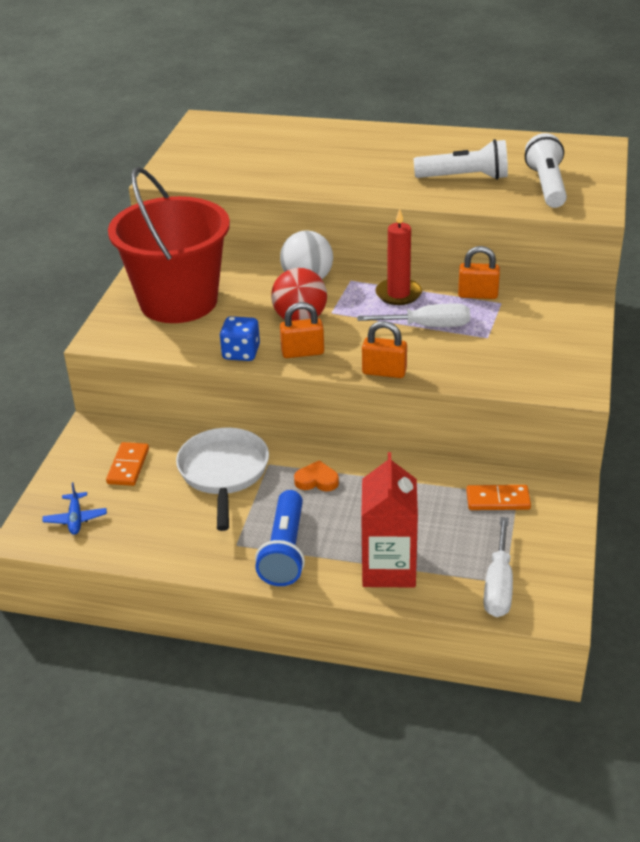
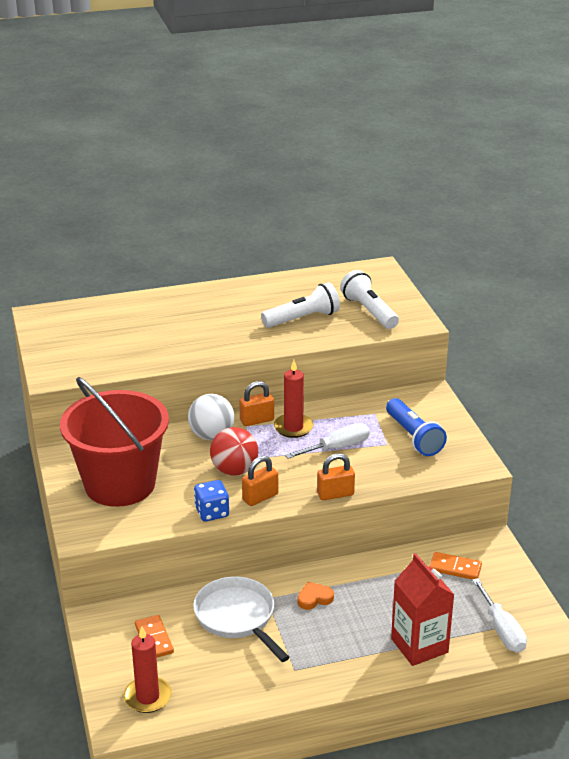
camera: 30 degrees left, 5 degrees down
(75, 519) = (147, 697): blue plane -> red candle
(285, 551) = (335, 660): blue flashlight -> blue flashlight (414, 437)
(477, 295) = (353, 412): orange padlock -> orange padlock (257, 420)
(498, 500) = (455, 568): orange domino -> orange domino turned 45 degrees clockwise

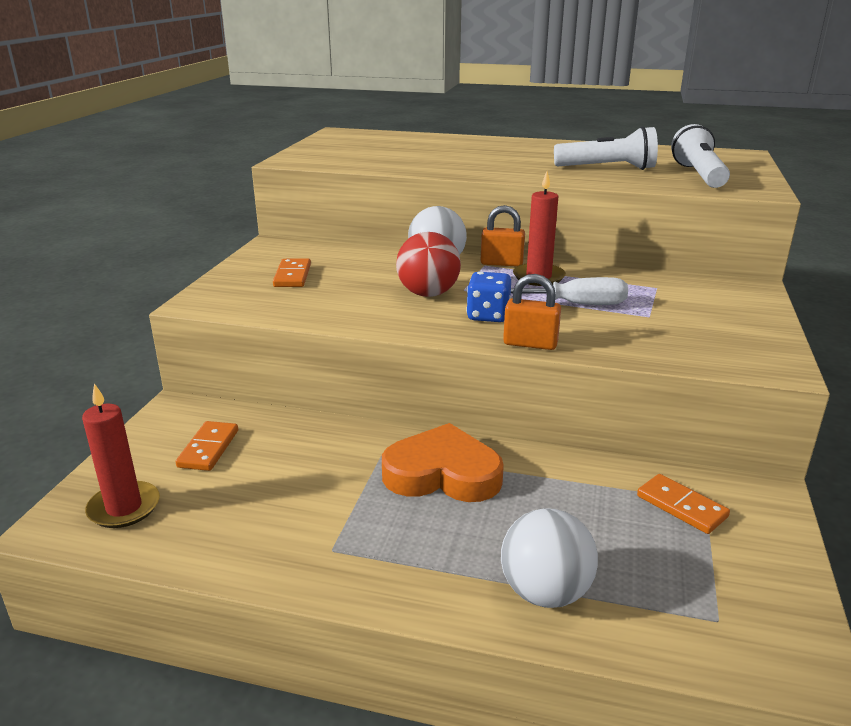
camera: 30 degrees right, 5 degrees down
(120, 484) = (292, 276): red bucket -> orange domino
(212, 512) = (357, 321): blue dice -> blue dice (488, 316)
(237, 617) = (326, 460): white pan -> none
(260, 497) = (430, 322): orange padlock -> none
(314, 598) = (443, 473): orange heart -> orange heart, size x2.10
(414, 437) = (694, 318): blue flashlight -> none
(419, 645) = (545, 592): red carton -> white ball
(502, 630) = (709, 625): white screwdriver -> none

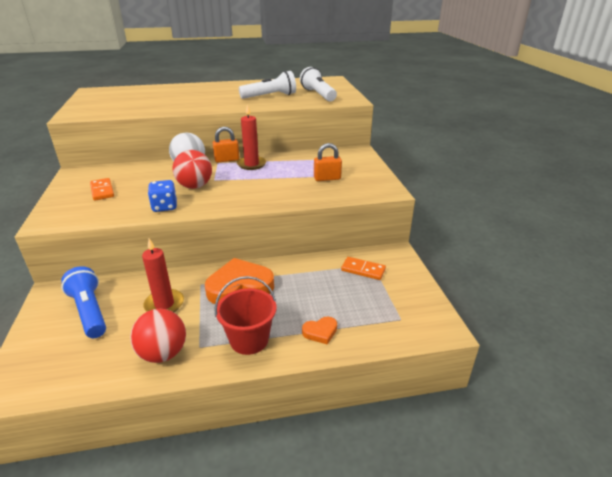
camera: 25 degrees left, 5 degrees up
(124, 508) = (52, 364): red candle -> red candle (164, 304)
(208, 448) = (89, 311): orange domino -> blue flashlight
(274, 542) = (163, 353): none -> red ball
(415, 565) = (249, 340): none -> red bucket
(488, 316) = (236, 192): blue dice -> blue dice (164, 207)
(530, 343) = (267, 204): orange padlock -> orange padlock (327, 178)
(545, 592) = (320, 332): white ball -> orange heart
(577, 304) = (279, 177): white screwdriver -> none

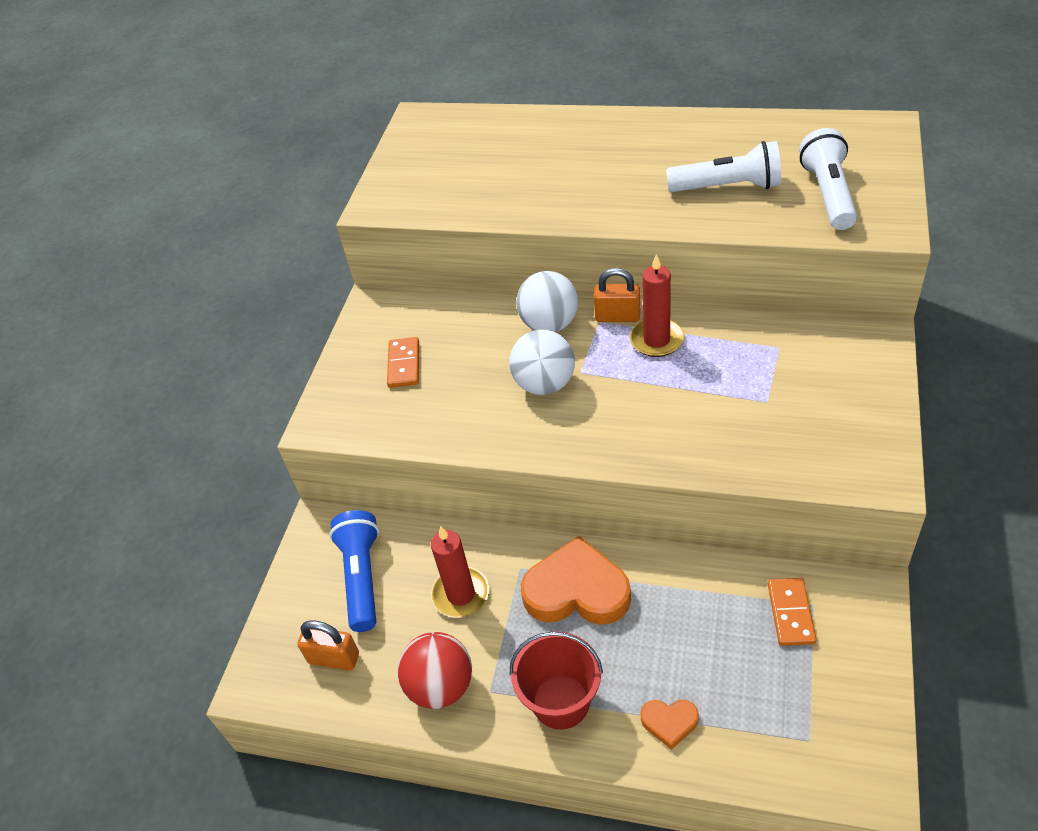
camera: 30 degrees right, 15 degrees up
(164, 207) = (486, 429): blue dice -> none
(195, 186) = (545, 384): red ball -> white ball
(327, 178) = (780, 413): orange padlock -> orange padlock (334, 658)
(363, 270) = (790, 613): orange domino -> orange domino turned 45 degrees clockwise

